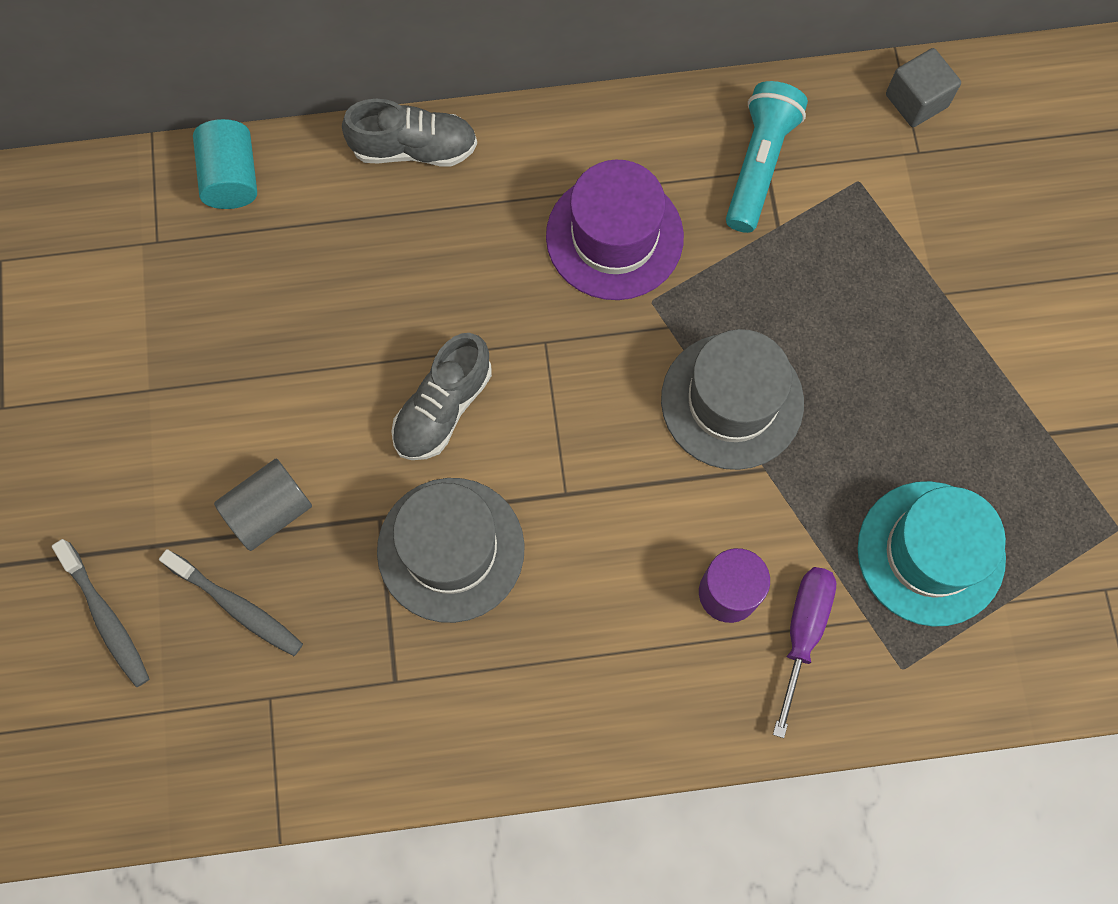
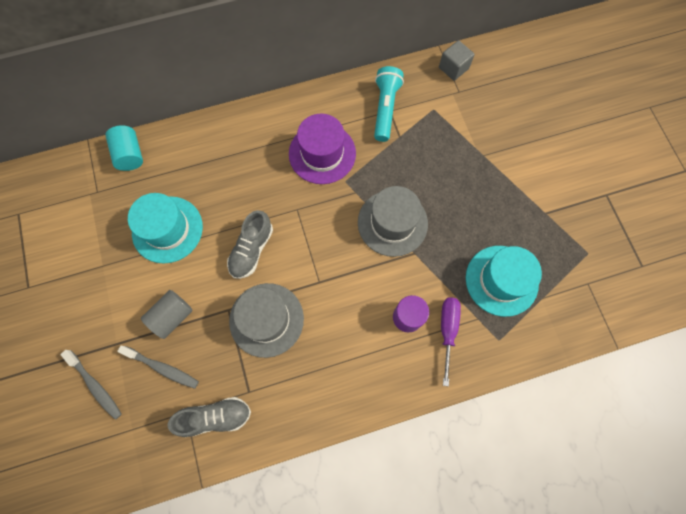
camera: 10 degrees left, 0 degrees up
(284, 339) = (167, 229): none -> turquoise hat
(414, 148) = (218, 127): grey shoe -> grey shoe (215, 417)

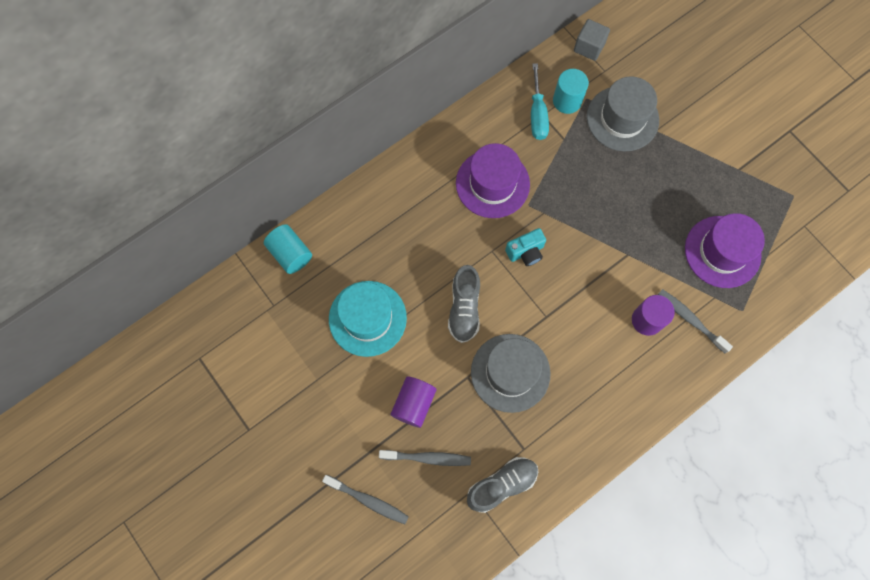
camera: 20 degrees left, 0 degrees up
(172, 316) = (414, 404): grey cylinder -> purple cylinder
(325, 220) = (526, 252): none -> turquoise camera
(385, 109) = (537, 114): turquoise flashlight -> turquoise screwdriver
(392, 223) = (594, 231): grey hat -> grey hat (622, 118)
(415, 106) = (567, 101): none -> turquoise cylinder
(447, 331) = (690, 319): purple screwdriver -> grey toothbrush
(501, 280) = (722, 251): turquoise hat -> purple hat

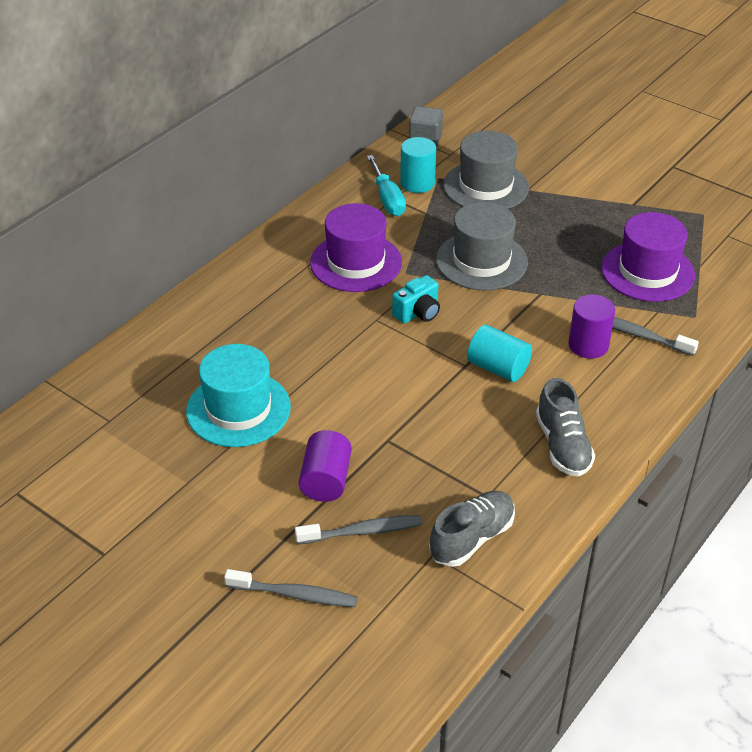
camera: 15 degrees left, 30 degrees down
(290, 254) = (120, 368): turquoise cylinder -> turquoise cylinder (498, 368)
(464, 308) = (360, 376): grey shoe -> grey shoe (562, 446)
(510, 372) = (440, 425): grey hat -> grey hat (481, 261)

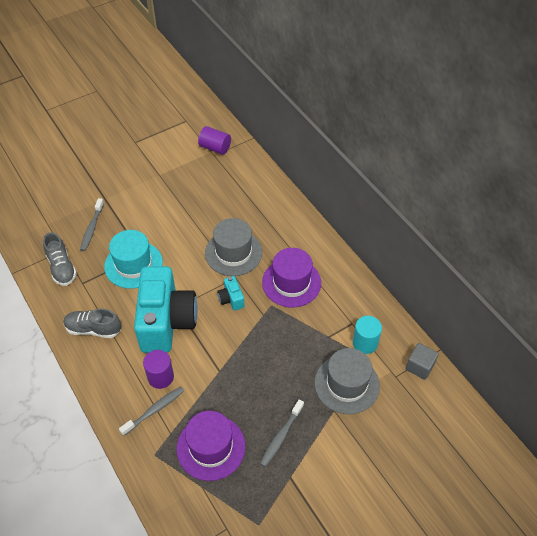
camera: 110 degrees right, 10 degrees up
(238, 409) = (196, 202): turquoise hat -> turquoise hat (133, 264)
(295, 595) = (74, 196): grey toothbrush -> grey toothbrush (281, 436)
(326, 480) = (130, 223): purple cylinder -> purple cylinder (215, 148)
(387, 198) = (352, 319): turquoise screwdriver -> none
(481, 261) = (265, 350): grey hat -> grey hat (233, 253)
(498, 368) = (166, 322): turquoise cylinder -> turquoise camera

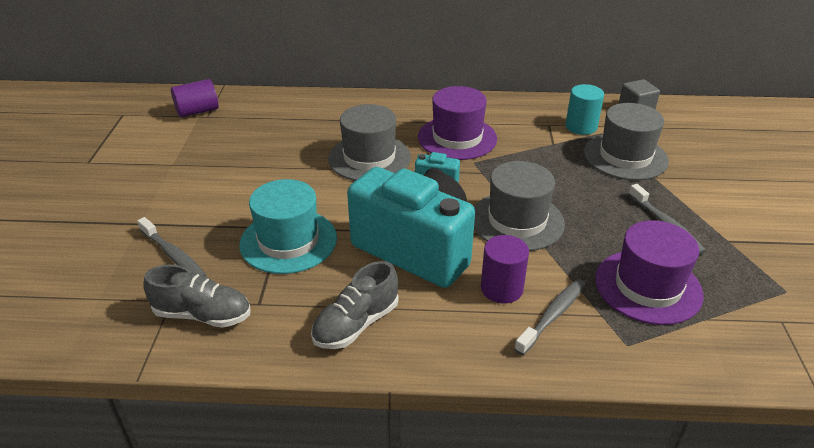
camera: 55 degrees left, 15 degrees down
(154, 410) = (553, 315): grey toothbrush -> grey toothbrush turned 45 degrees clockwise
(226, 356) = (517, 221): none -> grey hat

